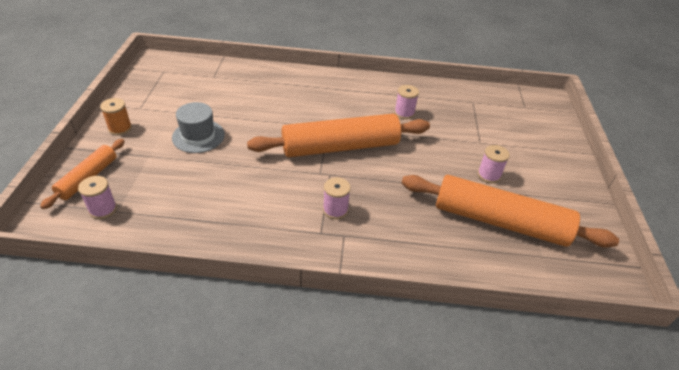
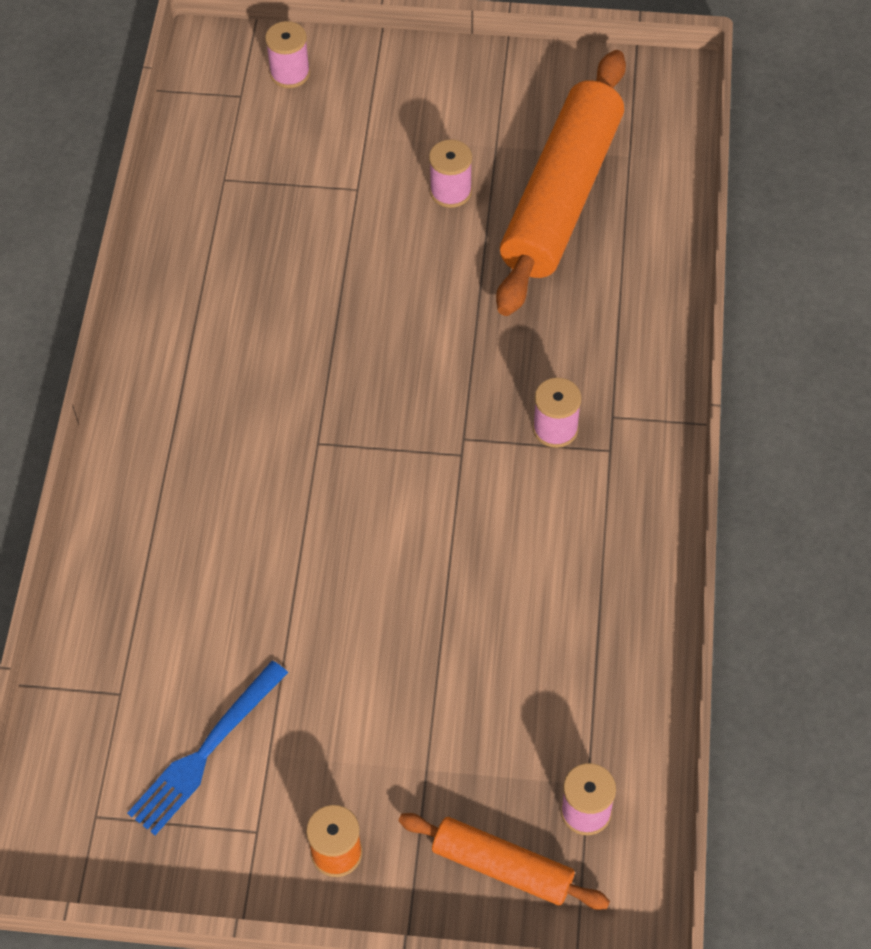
camera: 85 degrees left, 15 degrees up
(180, 96) = (205, 752): none -> blue fork
(198, 136) = (358, 685): grey hat -> none
(340, 147) = (382, 420): orange rolling pin -> none
(404, 113) = (265, 304): pink spool -> pink spool (290, 73)

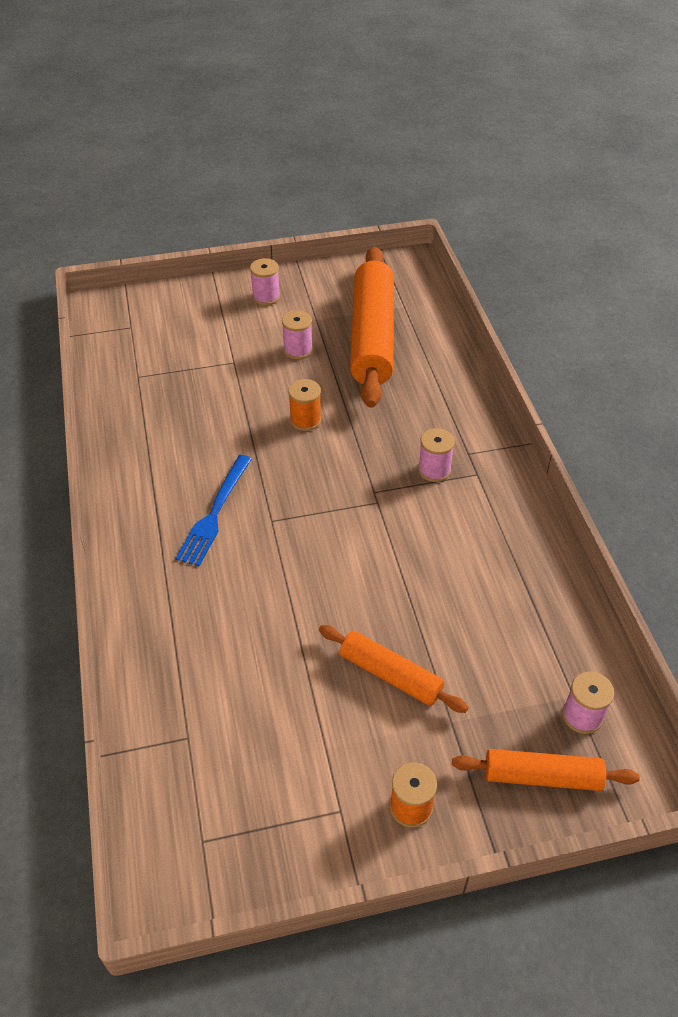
camera: 20 degrees left, 10 degrees down
(205, 752) = (274, 761): blue fork -> blue fork (214, 513)
(290, 73) = (160, 308): pink spool -> pink spool (266, 297)
(379, 690) = (390, 675): none -> orange rolling pin
(417, 306) = (305, 420): none -> orange spool

